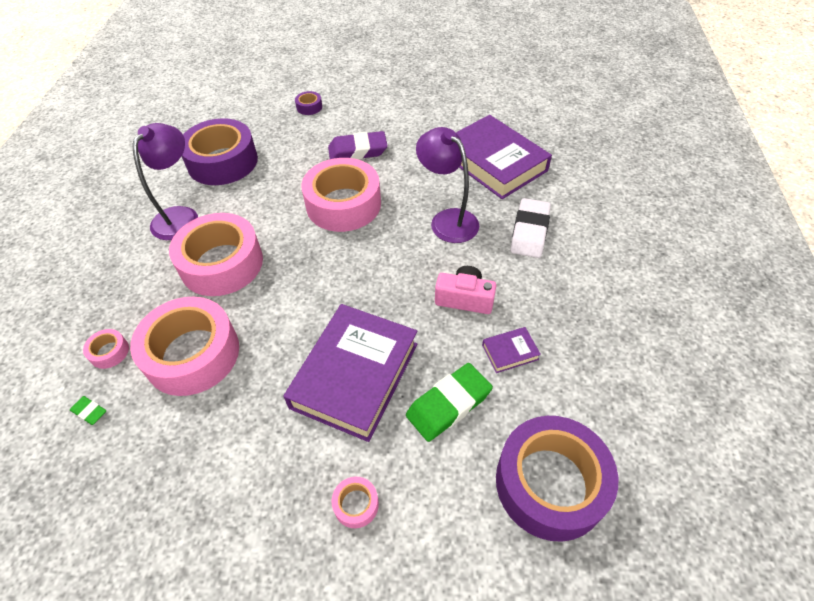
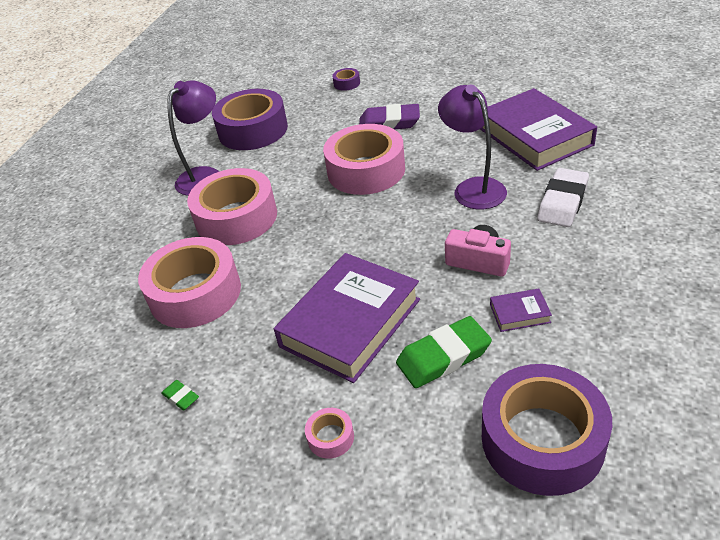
camera: 15 degrees right, 10 degrees down
(89, 412) = (93, 334): green eraser -> green eraser (181, 397)
(109, 352) = (120, 286): pink tape -> none

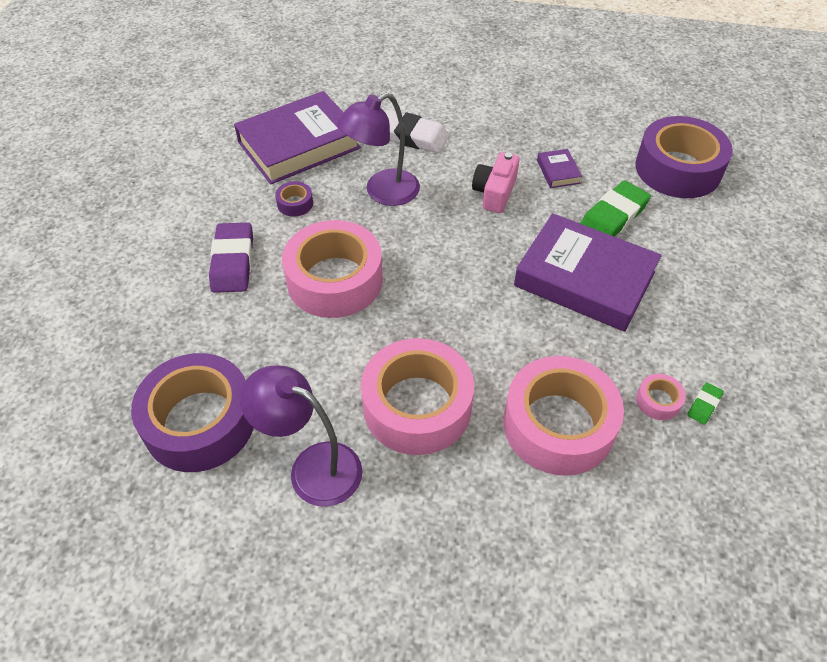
camera: 100 degrees left, 10 degrees up
(330, 437) = (712, 284): pink tape -> pink tape (658, 401)
(347, 83) = (104, 313): purple tape -> purple tape (295, 203)
(443, 357) = (613, 217): green eraser -> green eraser turned 75 degrees clockwise

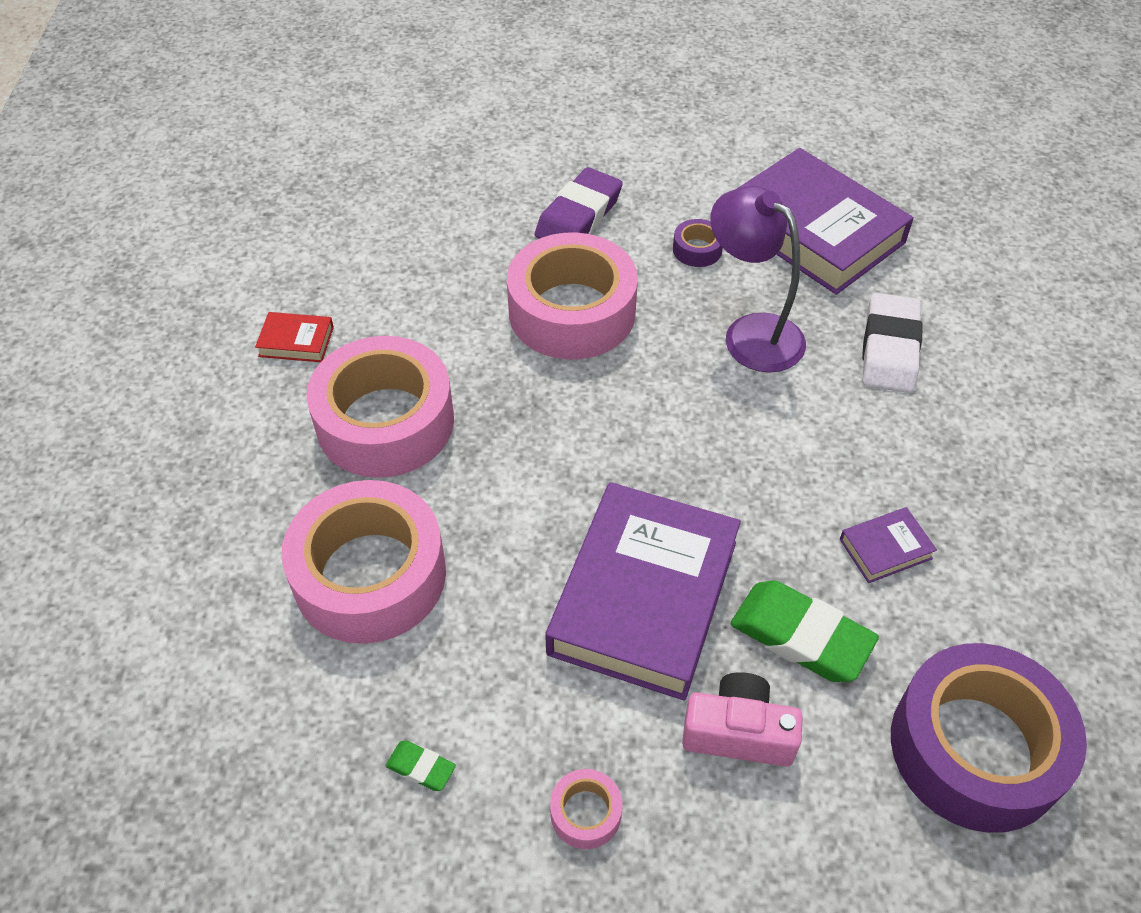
camera: 80 degrees right, 0 degrees up
(200, 422) = (347, 242): purple tape -> none
(233, 262) = (578, 216): purple eraser -> purple eraser turned 45 degrees counterclockwise
(312, 467) = (296, 341): purple lamp -> red book
(495, 192) = (800, 465): pink camera -> pink camera (738, 732)
(658, 401) = (422, 702): pink tape -> pink tape (585, 813)

